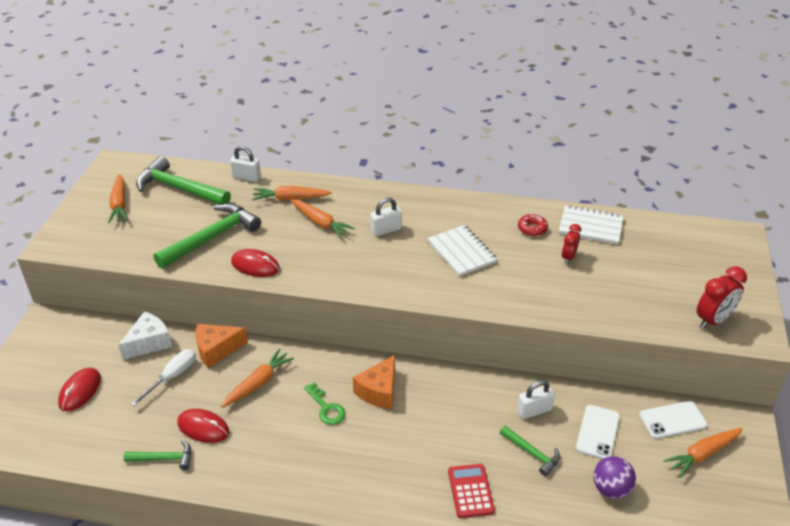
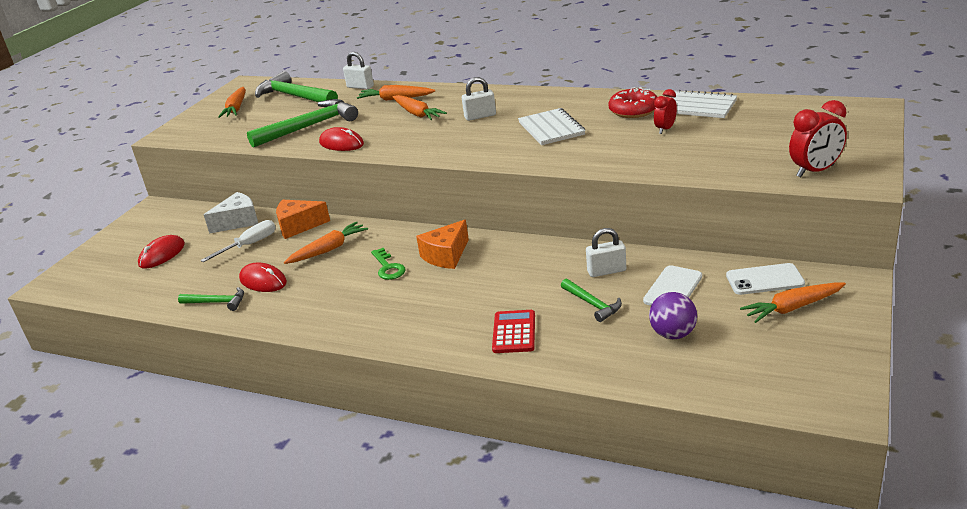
camera: 15 degrees right, 10 degrees down
(532, 229) = (633, 110): red donut -> red donut, size x1.54

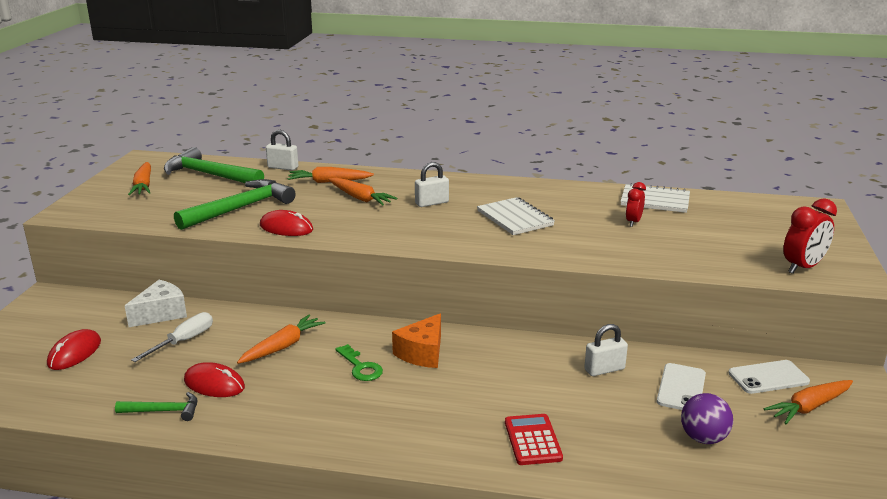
camera: 15 degrees left, 5 degrees down
(298, 226) = (237, 319): orange cheese -> none
(592, 304) = (604, 406): green hammer -> none
(633, 110) = (591, 202): red donut -> none

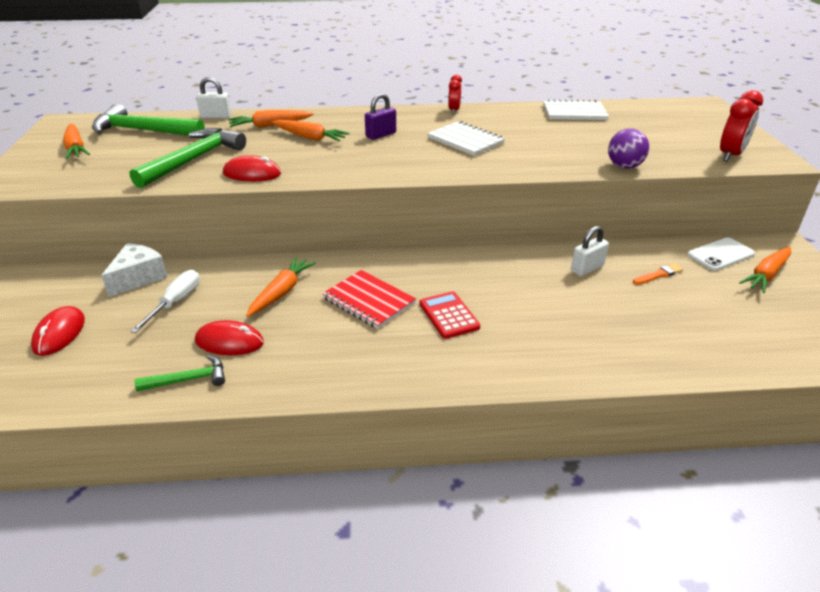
camera: 15 degrees left, 10 degrees up
(361, 367) = (369, 301): green key -> red notebook
(422, 353) = (420, 278): orange cheese -> none
(432, 203) = (381, 135): white padlock -> purple padlock
(532, 440) = (563, 344): red calculator -> red calculator (449, 315)
(633, 222) = (569, 133): red clock -> red clock (454, 110)
(681, 388) = (658, 275): white phone -> orange brush
(703, 438) = (702, 316): purple ball -> purple ball (624, 166)

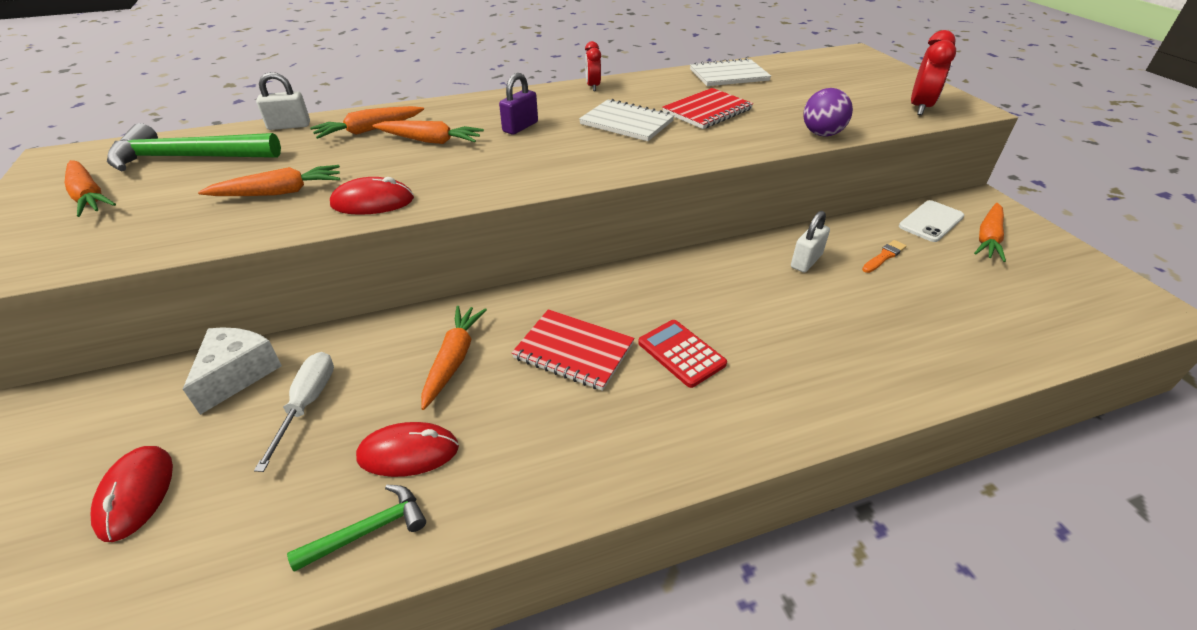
camera: 15 degrees left, 5 degrees up
(193, 160) = (279, 192): green hammer -> orange carrot
(537, 138) = (707, 111): none -> red notebook

